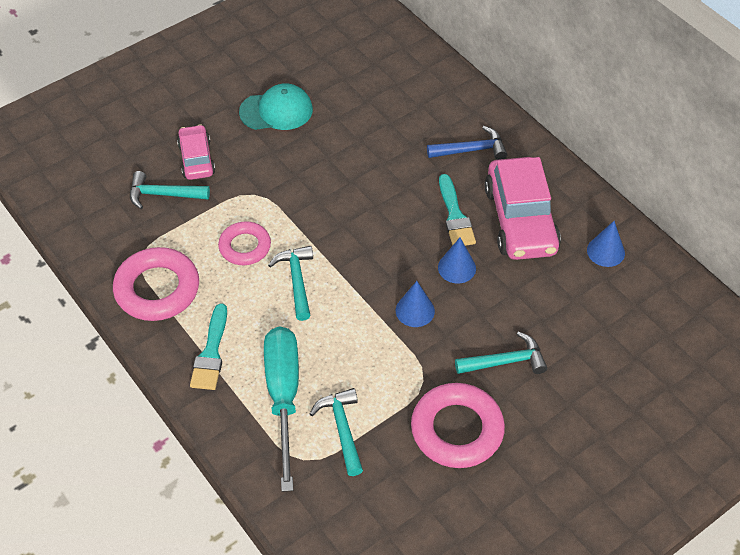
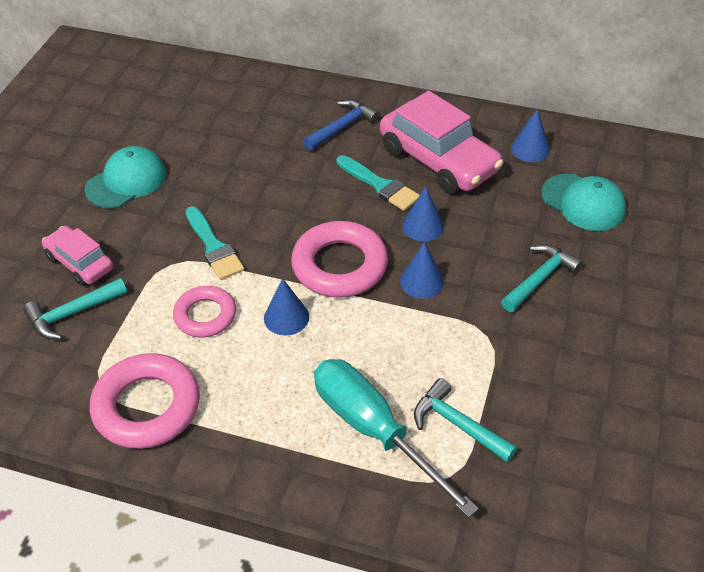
camera: 35 degrees left, 5 degrees down
(211, 353) = (262, 434): turquoise brush -> turquoise brush (214, 247)
(296, 280) = (286, 317): turquoise hammer -> blue cone
(457, 430) = (558, 360): pink ring -> pink ring (339, 265)
(603, 321) = (583, 202): none -> turquoise cap

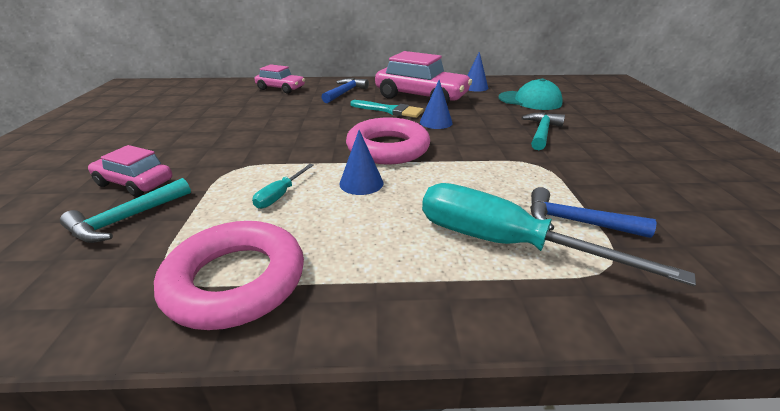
camera: 20 degrees left, 15 degrees down
(126, 181) = (178, 133): turquoise cap -> none
(205, 315) = (280, 195): pink ring -> turquoise screwdriver
(214, 247) = (271, 154): turquoise brush -> none
(263, 98) = (281, 88): none -> pink car
(421, 281) = (459, 146): blue cone -> none
(457, 424) = (575, 222): turquoise hammer -> blue hammer

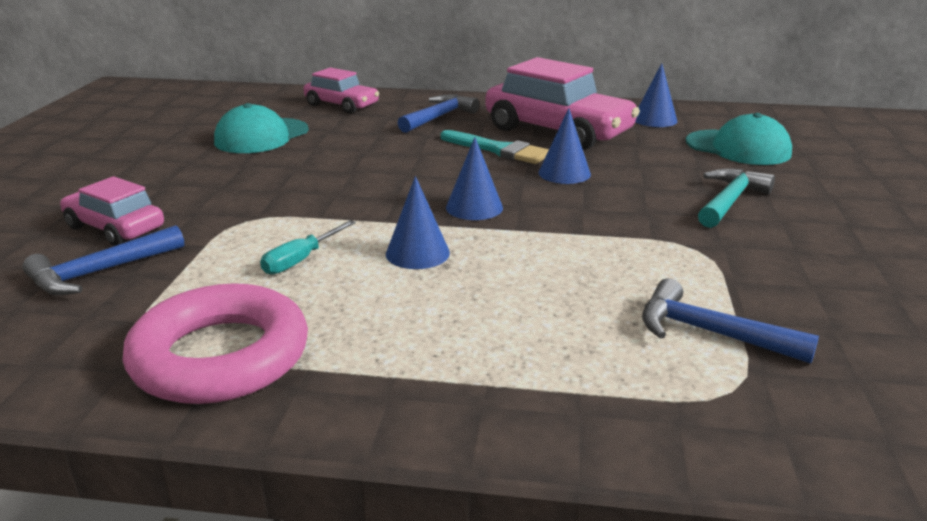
camera: 10 degrees right, 5 degrees down
(126, 219) = (100, 272): turquoise hammer -> blue hammer
(232, 111) = (261, 136): none -> turquoise cap
(388, 148) = (474, 207): pink ring -> blue cone
(505, 244) = (590, 350): turquoise screwdriver -> none

